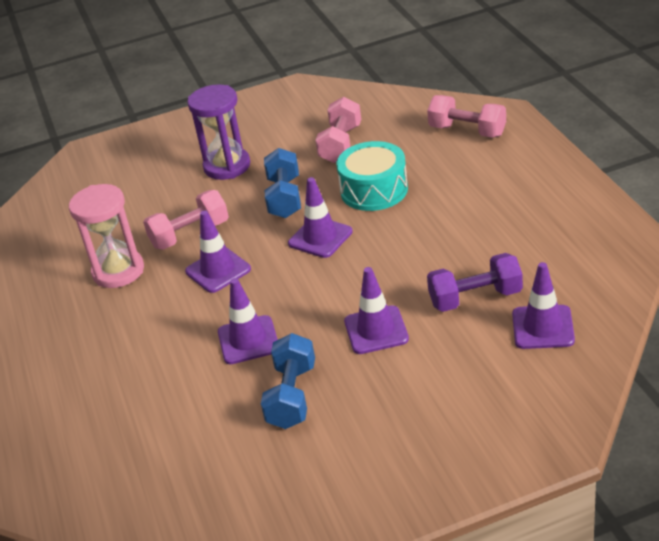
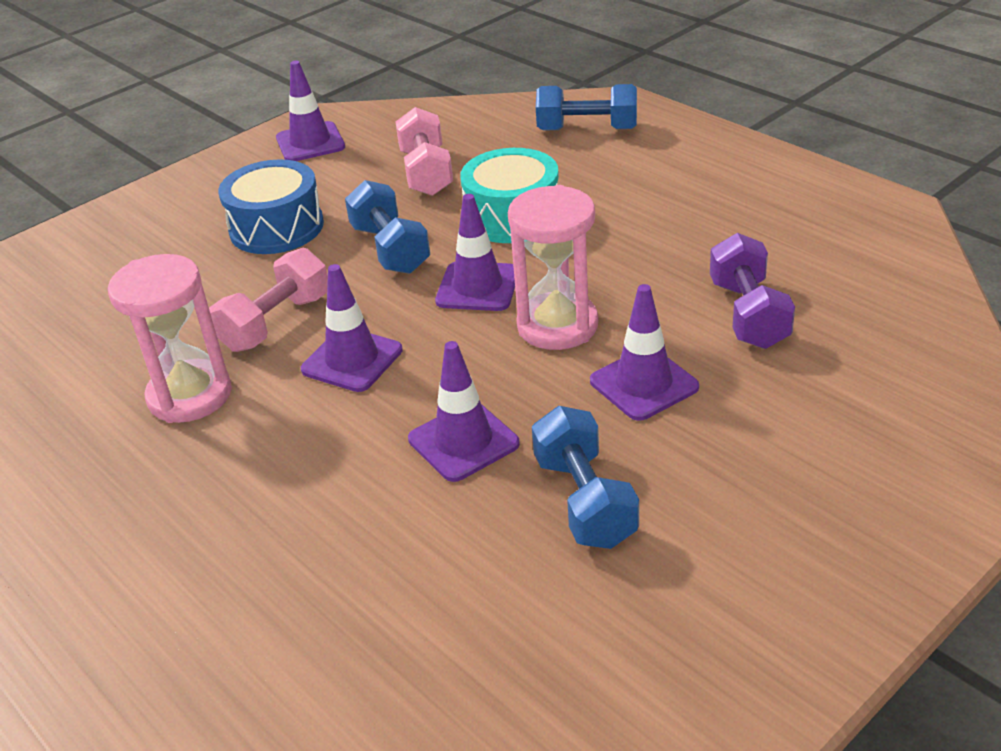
camera: 25 degrees left, 0 degrees up
(227, 166) = (276, 227): purple hourglass -> blue drum
(351, 277) = (557, 326): none -> pink hourglass
(467, 131) = (587, 129): pink dumbbell -> blue dumbbell
(475, 298) = (748, 314): purple dumbbell -> purple dumbbell turned 60 degrees counterclockwise
(543, 327) = (863, 329): purple traffic cone -> purple traffic cone (310, 143)

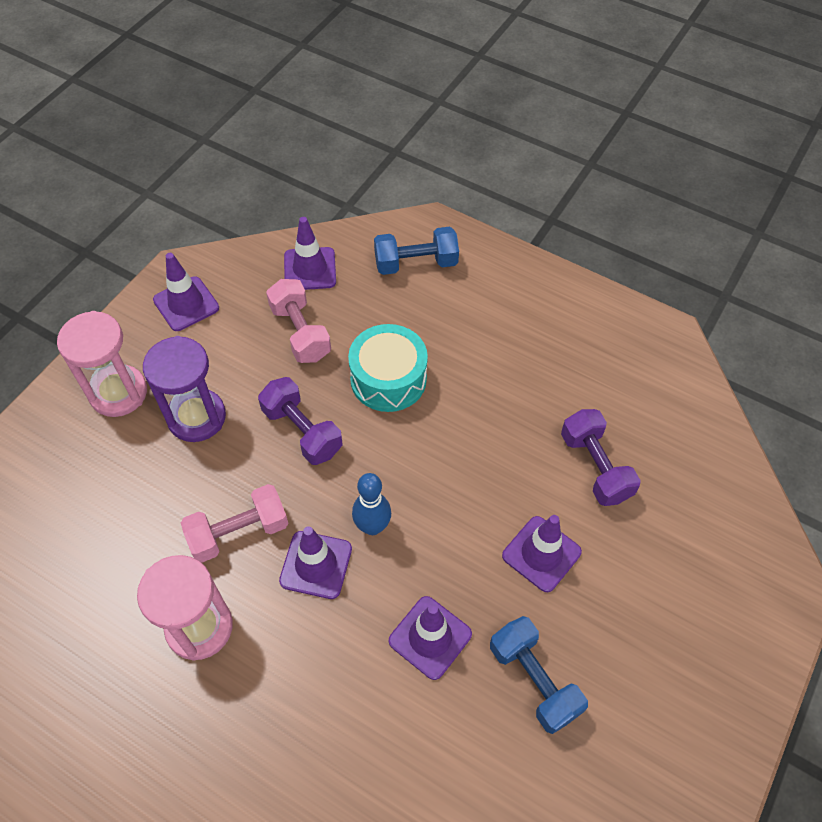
camera: 20 degrees left, 20 degrees up
(276, 227) = (196, 417): blue drum -> purple hourglass
(276, 322) = (239, 532): pink dumbbell -> pink dumbbell turned 45 degrees clockwise
(390, 249) = (302, 431): blue dumbbell -> purple dumbbell
(436, 335) = (372, 526): none -> blue bowling pin
(478, 287) = (387, 466): purple traffic cone -> purple traffic cone (310, 269)
(557, 326) = (461, 501): pink hourglass -> pink hourglass (118, 393)

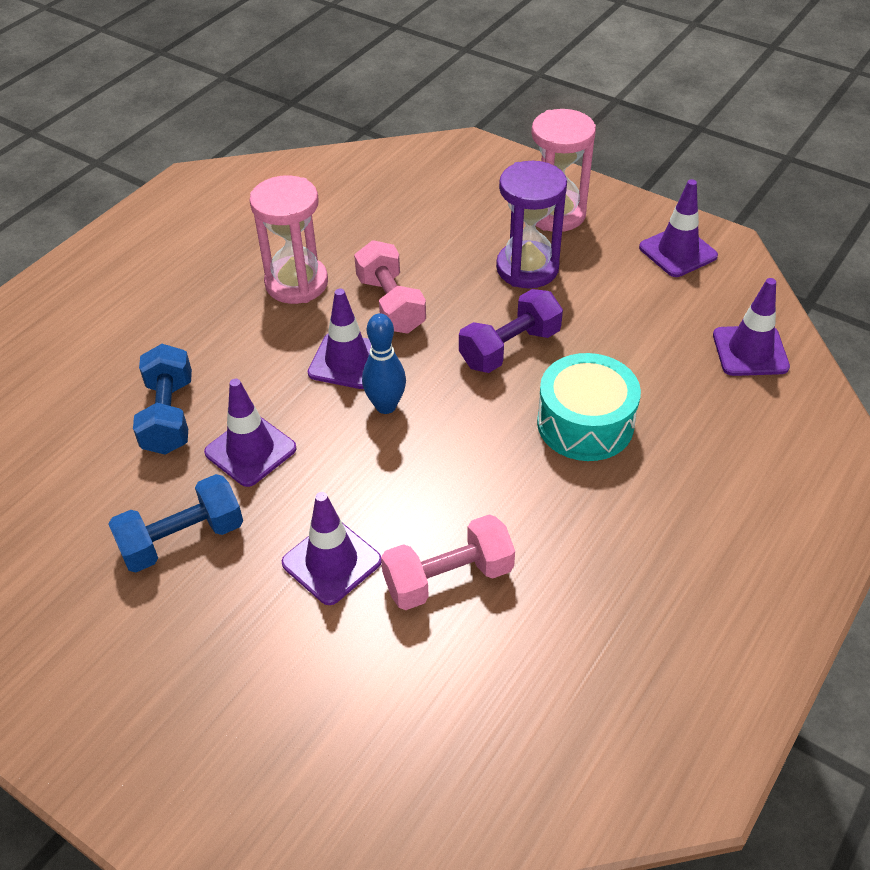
camera: 95 degrees right, 10 degrees down
(300, 332) = (648, 344): pink dumbbell -> pink dumbbell (448, 578)
(416, 263) = (782, 457): blue dumbbell -> blue dumbbell (169, 416)
(595, 467) = (450, 638): purple dumbbell -> none

